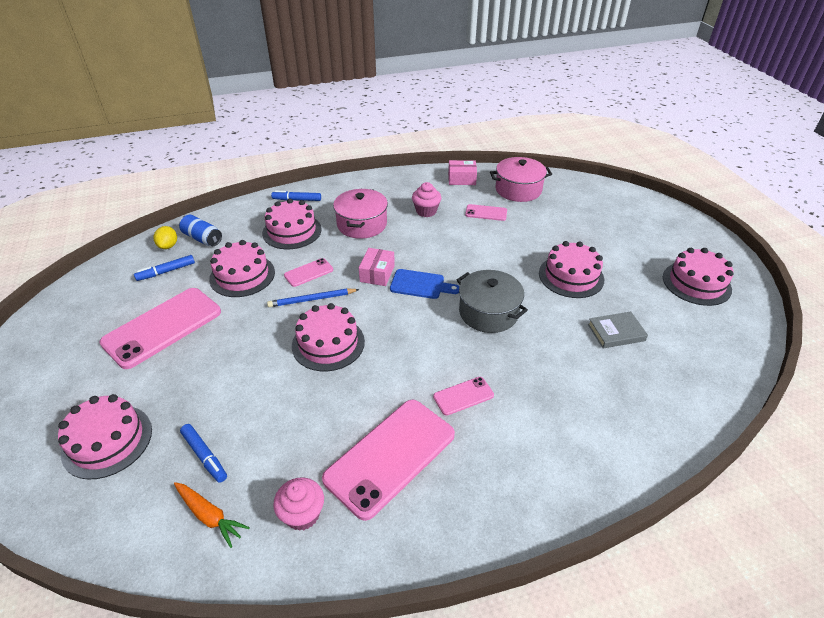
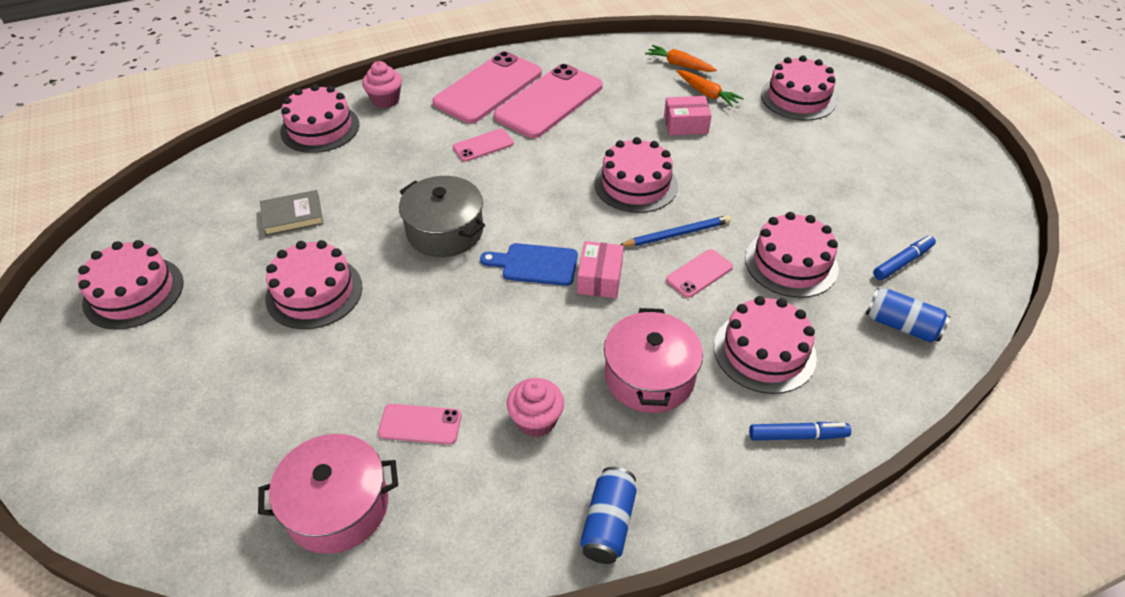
camera: 175 degrees right, 5 degrees up
(163, 327) = (837, 190): pink phone -> pink phone (488, 88)
(168, 246) = (942, 307): yellow lemon -> none
(204, 456) = (707, 93): blue marker -> orange carrot
(302, 514) = (610, 69): pink cupcake -> pink cupcake (385, 100)
(397, 180) = (608, 523): none -> blue can
(461, 179) = (459, 539): pink box -> pink box (685, 124)
(641, 432) = (320, 128): none -> pink cake

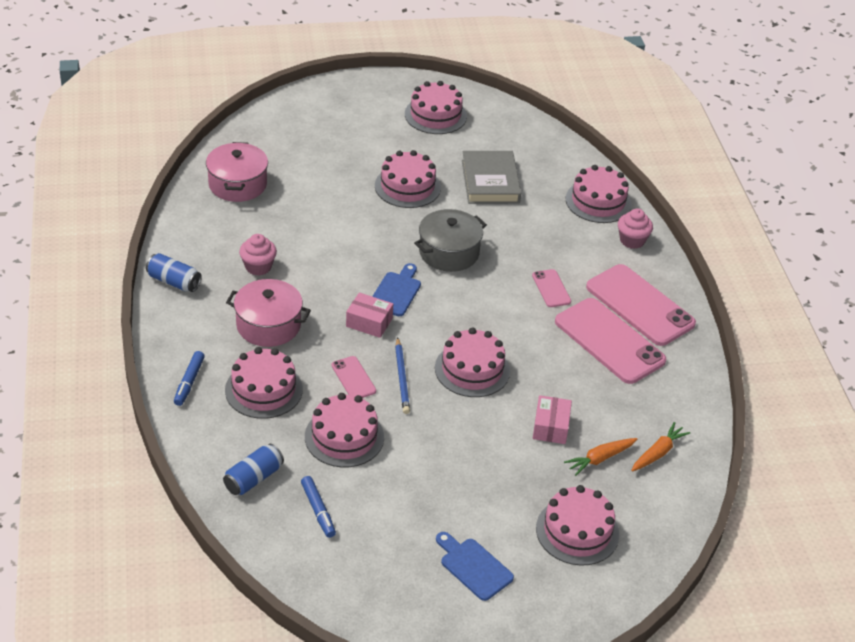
camera: 100 degrees right, 5 degrees down
(292, 216) = (490, 182): grey book -> grey book, size x1.62
(420, 424) = (278, 220): pink phone -> none
(882, 149) = (473, 567): none -> blue cutting board

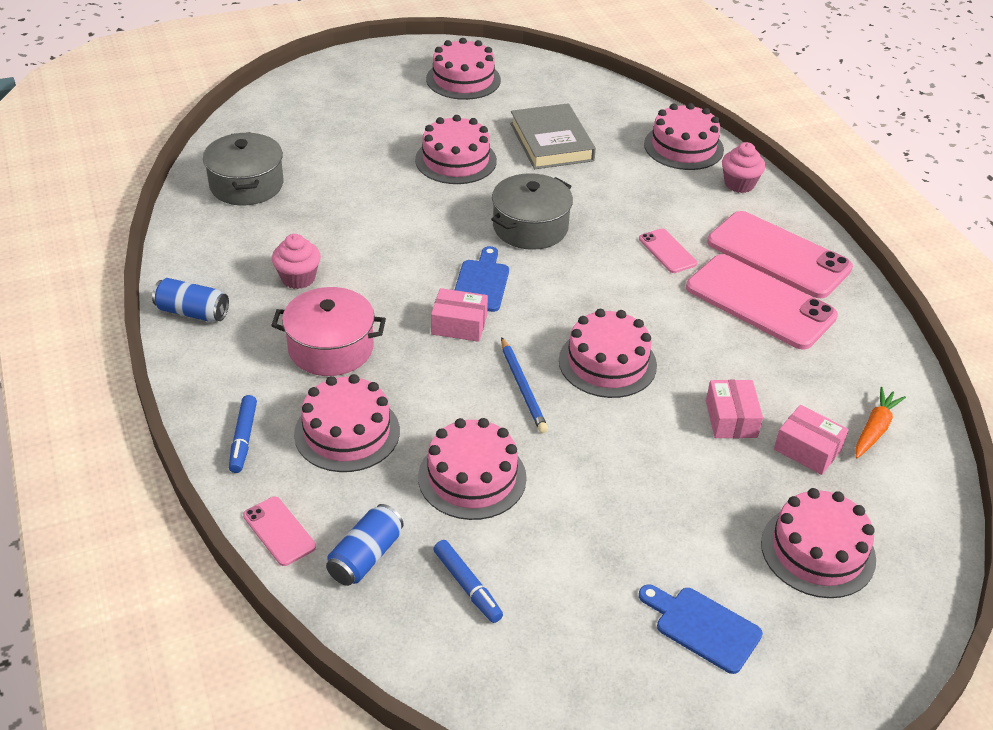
camera: 10 degrees left, 0 degrees up
(237, 184) = (246, 185): pink pot -> grey pot
(353, 378) = (460, 398): pink phone -> pink phone (279, 531)
(600, 459) = (807, 449): orange carrot -> pink box

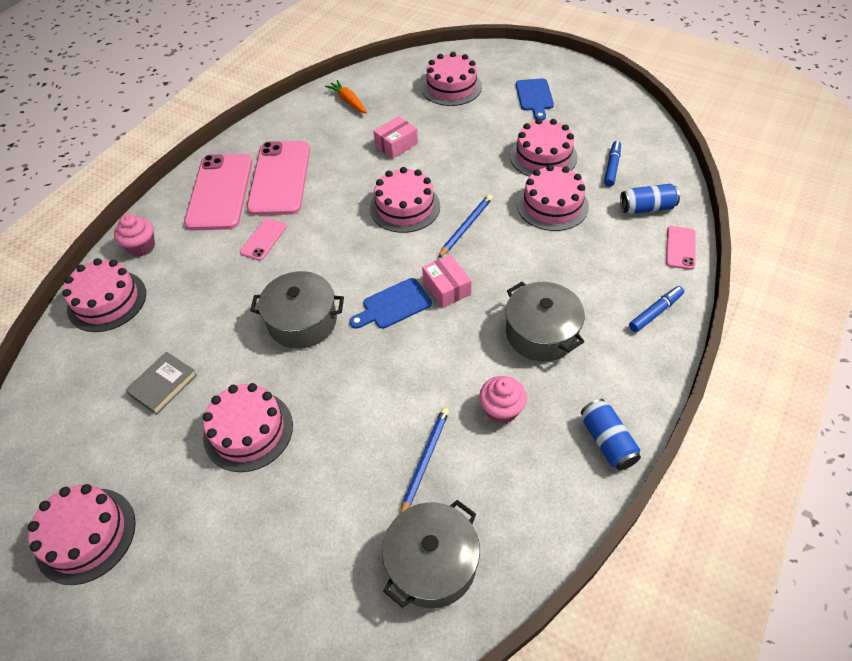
camera: 125 degrees left, 10 degrees up
(316, 219) = (424, 461): none -> blue pencil
(331, 348) = (541, 333): pink pot -> grey pot
(347, 432) = (590, 272): pink cake -> pink cake (543, 156)
(551, 142) = (163, 385): grey book -> grey book, size x0.62
(807, 449) = (389, 114): pink box -> none
(874, 429) = (348, 101): orange carrot -> orange carrot turned 60 degrees clockwise

